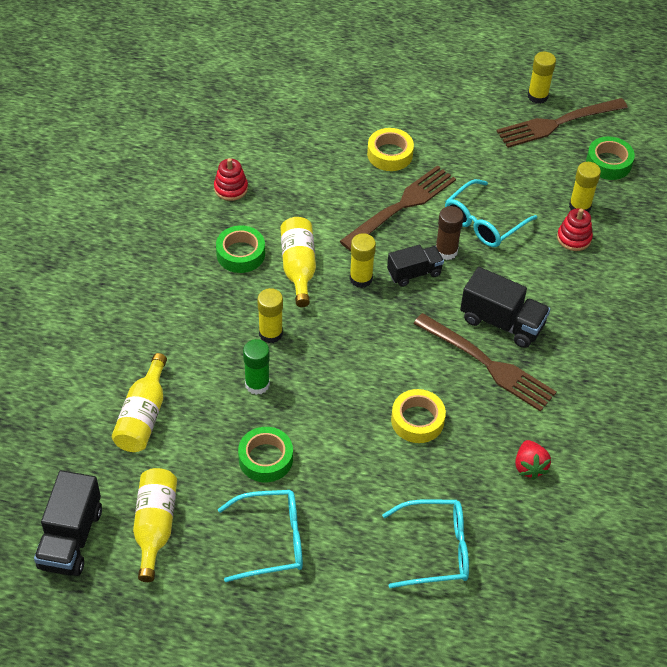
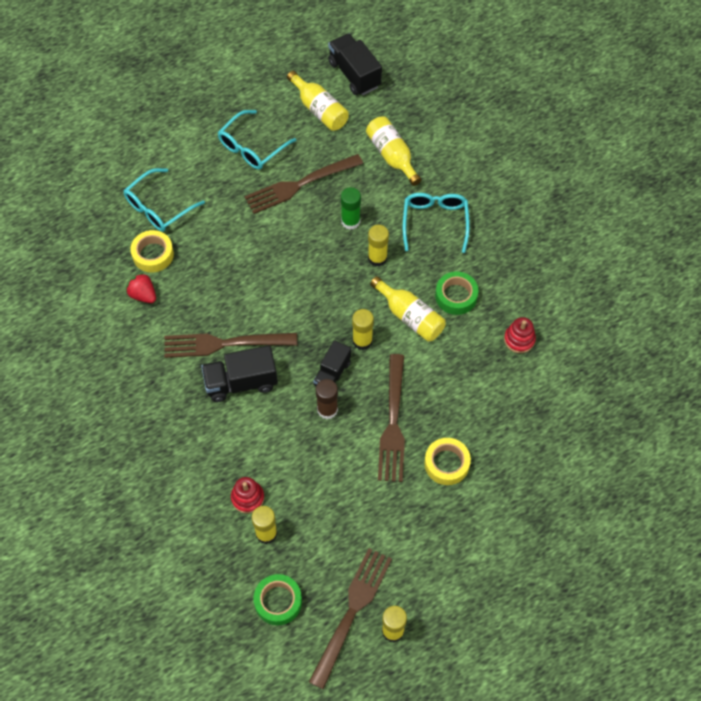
camera: 140 degrees right, 10 degrees up
(265, 459) = (300, 184): green tape -> brown fork
(417, 420) = (235, 272): yellow tape -> yellow tape (153, 254)
(483, 222) = (323, 457): turquoise glasses -> turquoise glasses (435, 222)

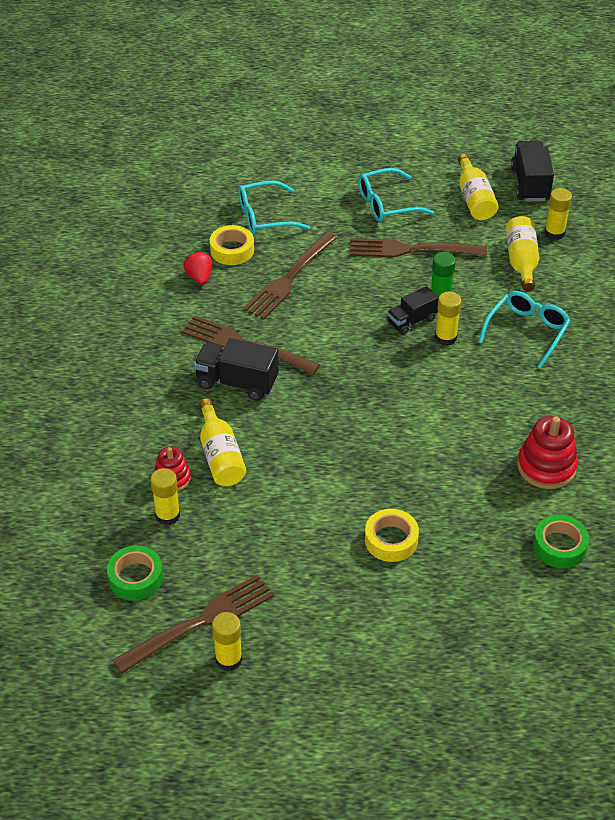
camera: 30 degrees right, 15 degrees down
(327, 409) = (303, 440): brown glue stick -> none
(332, 374) = (330, 413): black truck -> black truck (411, 321)
(362, 341) = (380, 399): yellow glue stick -> yellow glue stick (554, 233)
(393, 423) = (361, 480): brown fork -> brown fork (289, 278)
(410, 316) = (444, 399): yellow bottle -> yellow bottle (220, 455)
(456, 296) = (504, 401): green tape -> green tape (559, 546)
(519, 339) = (546, 466): red stacking toy -> red stacking toy, size x1.60

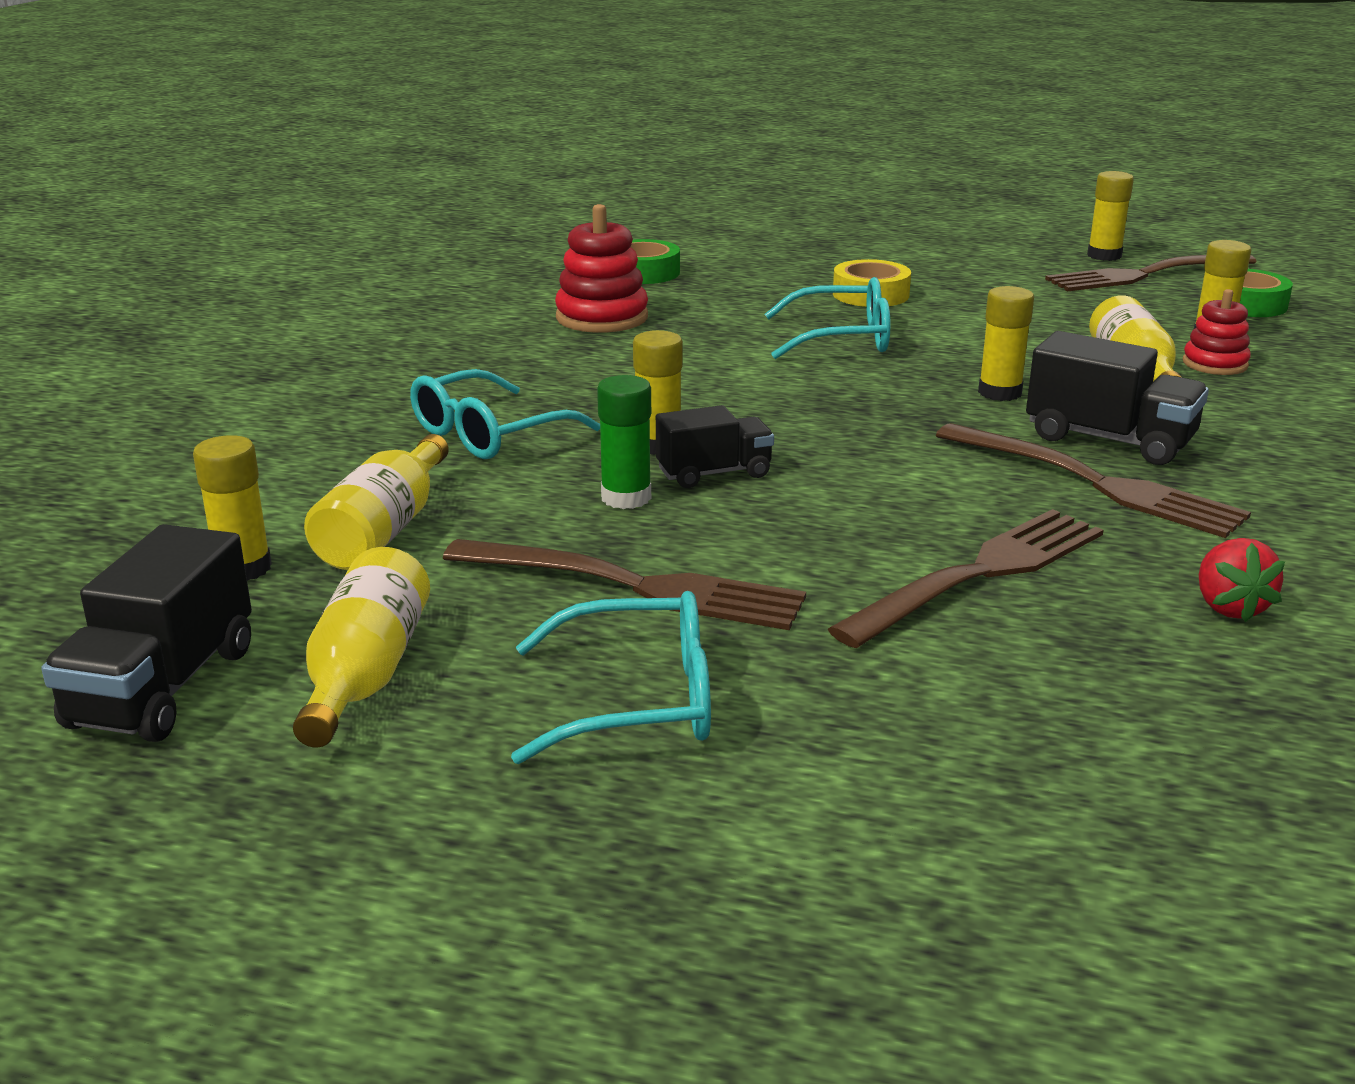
camera: 165 degrees left, 20 degrees down
(232, 250) = (1143, 653): yellow tape -> none
(264, 217) = (1041, 724): turquoise glasses -> turquoise glasses (842, 338)
(293, 419) = (999, 393): none -> yellow glue stick

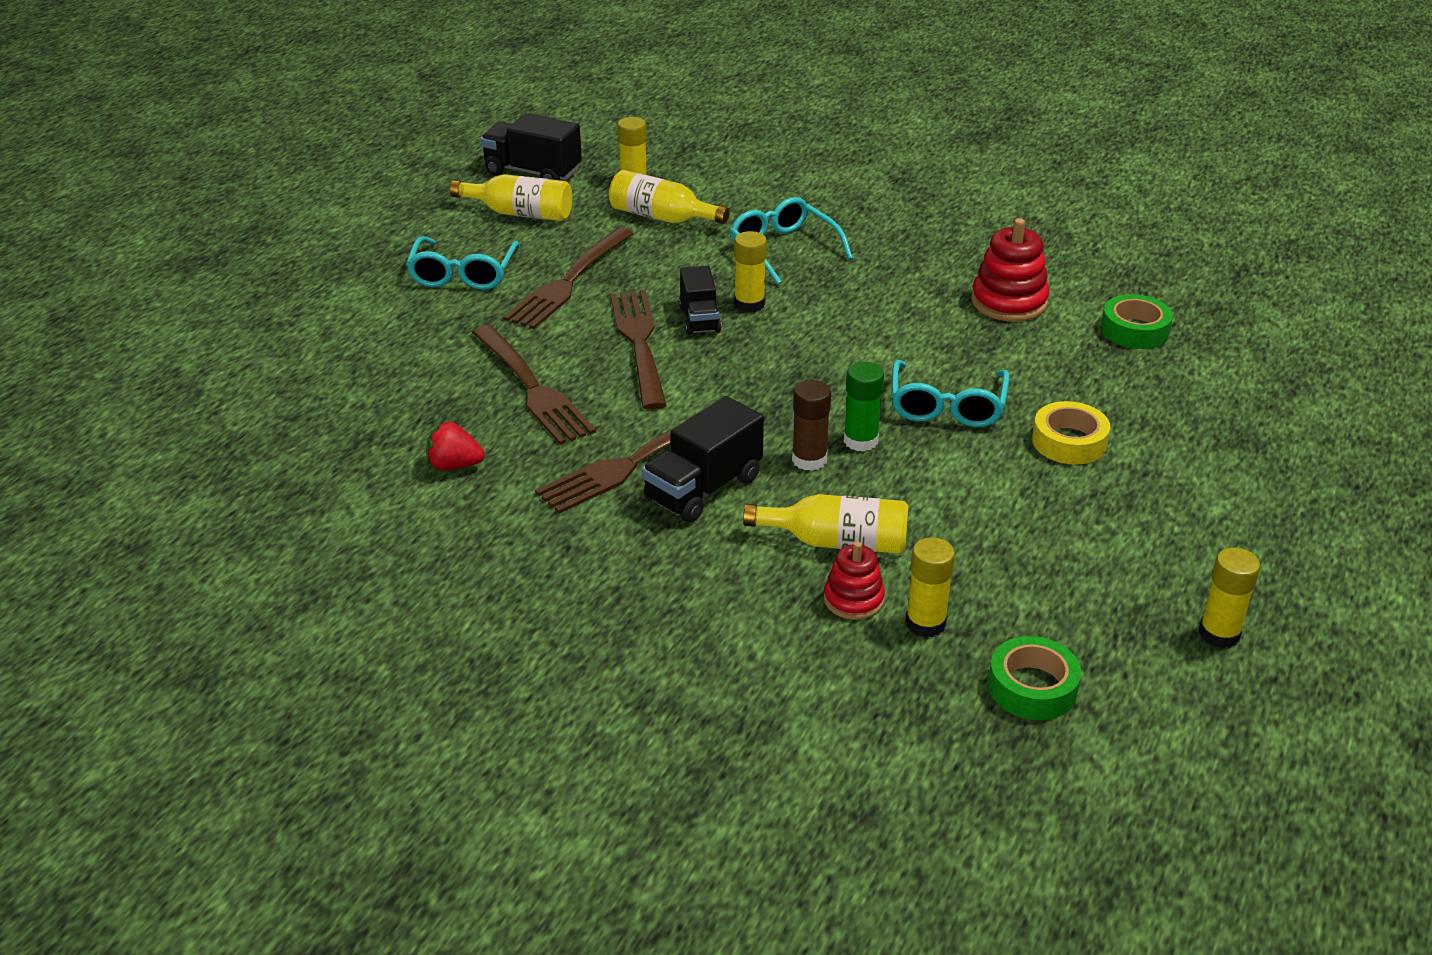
camera: 100 degrees right, 10 degrees up
(626, 497) = (675, 287): green glue stick -> green glue stick (860, 441)
(999, 393) = (809, 460): yellow glue stick -> brown glue stick
(1145, 274) = (1143, 644): brown fork -> brown fork (639, 344)

